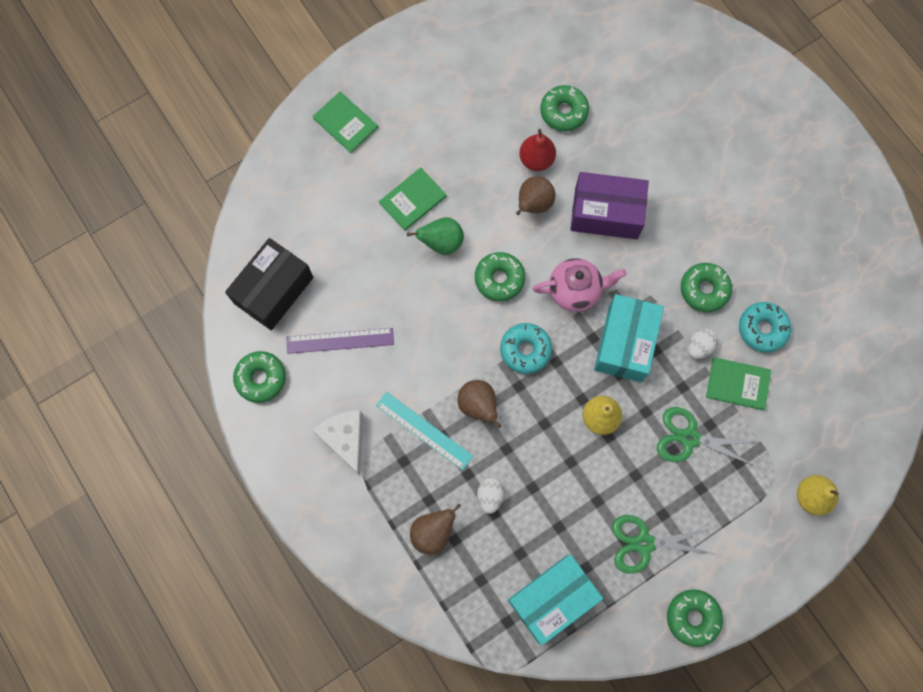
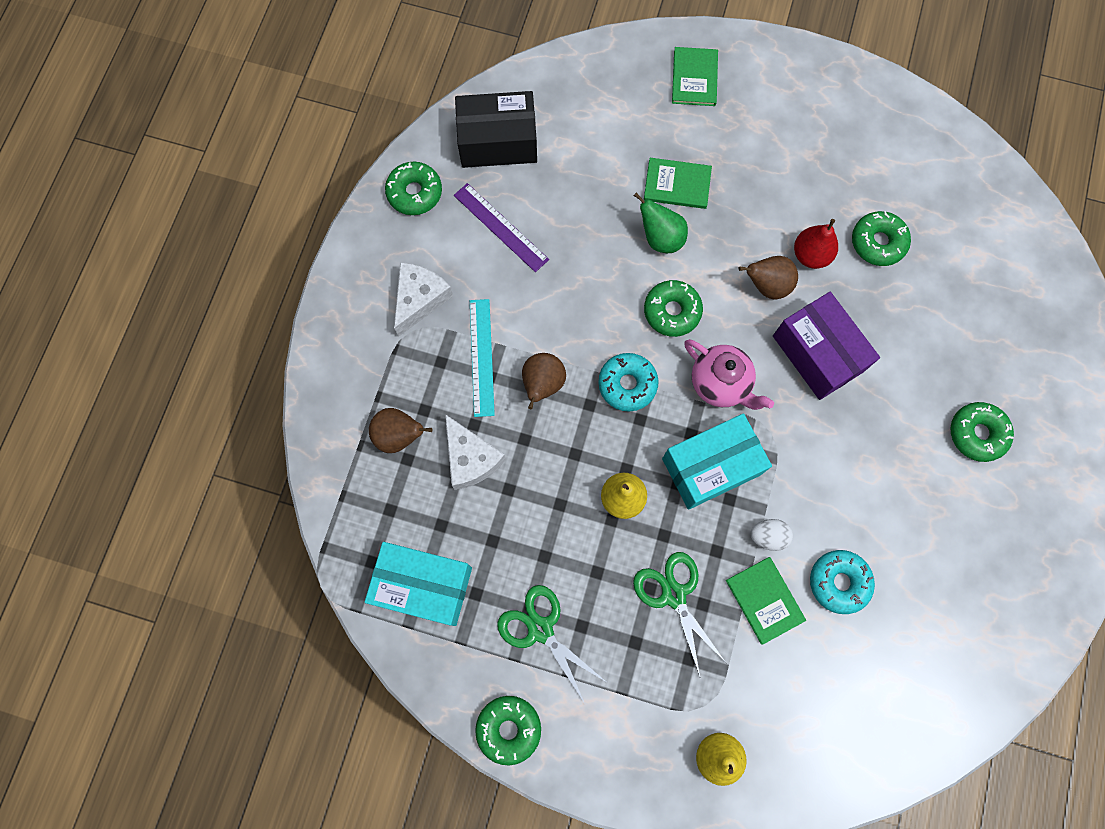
camera: 50 degrees right, 0 degrees up
(490, 496) = (470, 458): white egg -> white cheese
(704, 289) = (827, 498): green donut -> green donut (977, 434)

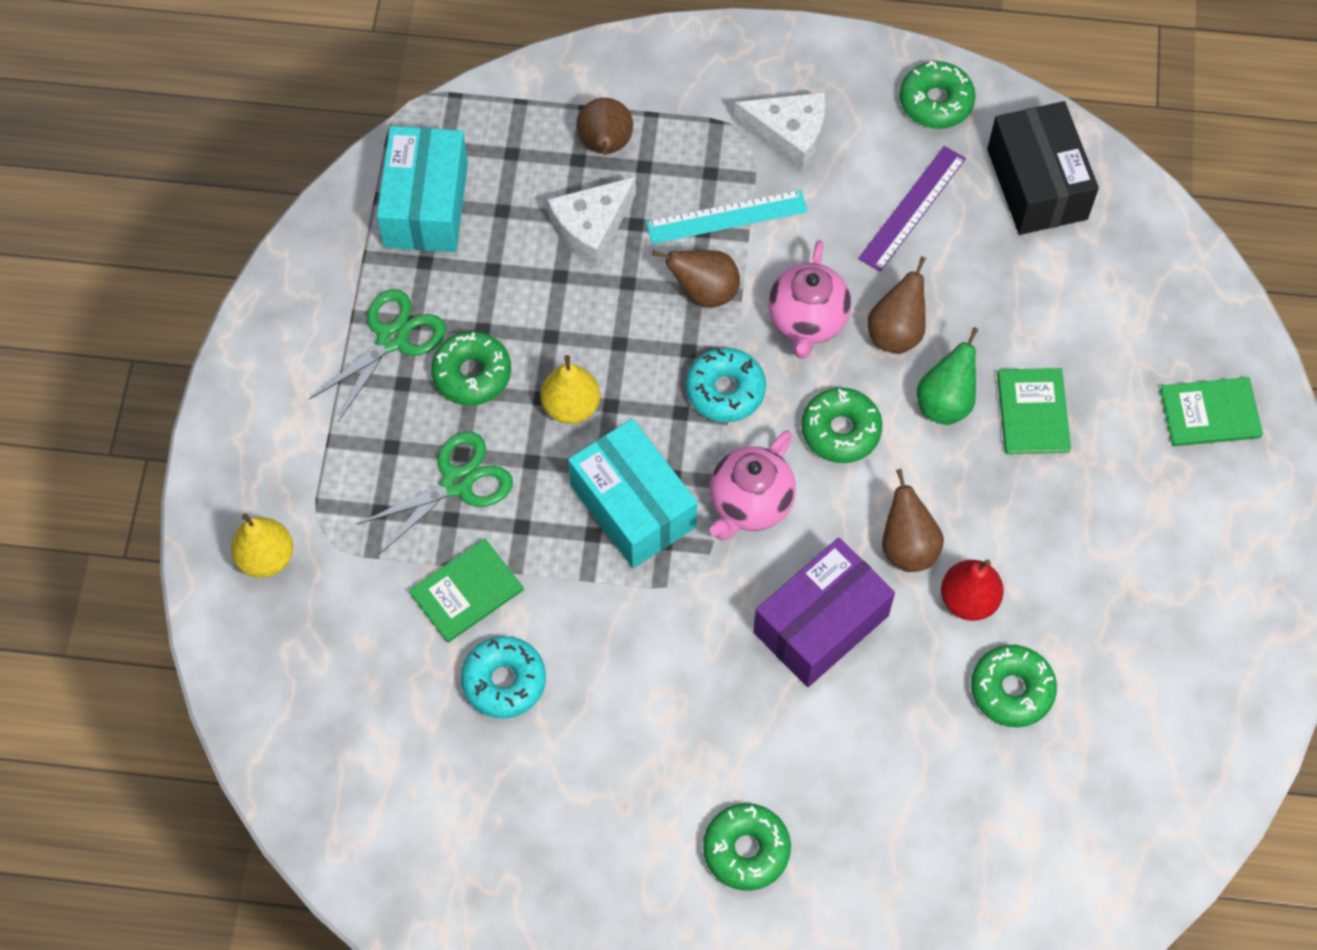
camera: 80 degrees right, 10 degrees down
(508, 729) = (271, 323): green donut -> green donut (472, 374)
(580, 317) = (807, 321): none -> pink teapot
(600, 259) = (896, 332): none -> brown pear
(768, 536) = (551, 587): white egg -> none

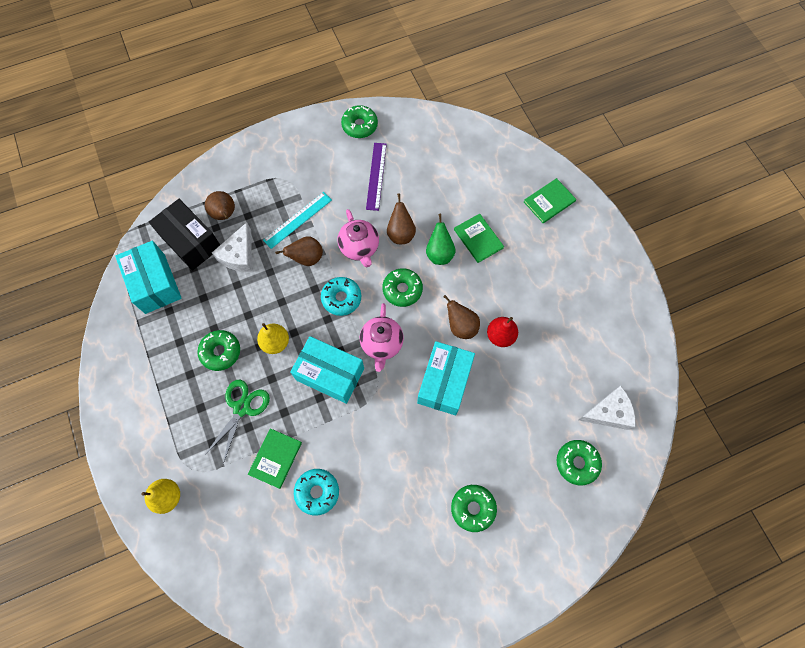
camera: 30 degrees left, 5 degrees up
(392, 339) = (173, 355): green scissors -> none
(789, 135) = (304, 170): white cheese -> white cheese (608, 412)
(821, 624) = (444, 382): purple box -> turquoise box
(1011, 690) = (542, 366): green donut -> green donut (577, 463)
(1037, 184) = (422, 140): black box -> black box (191, 242)

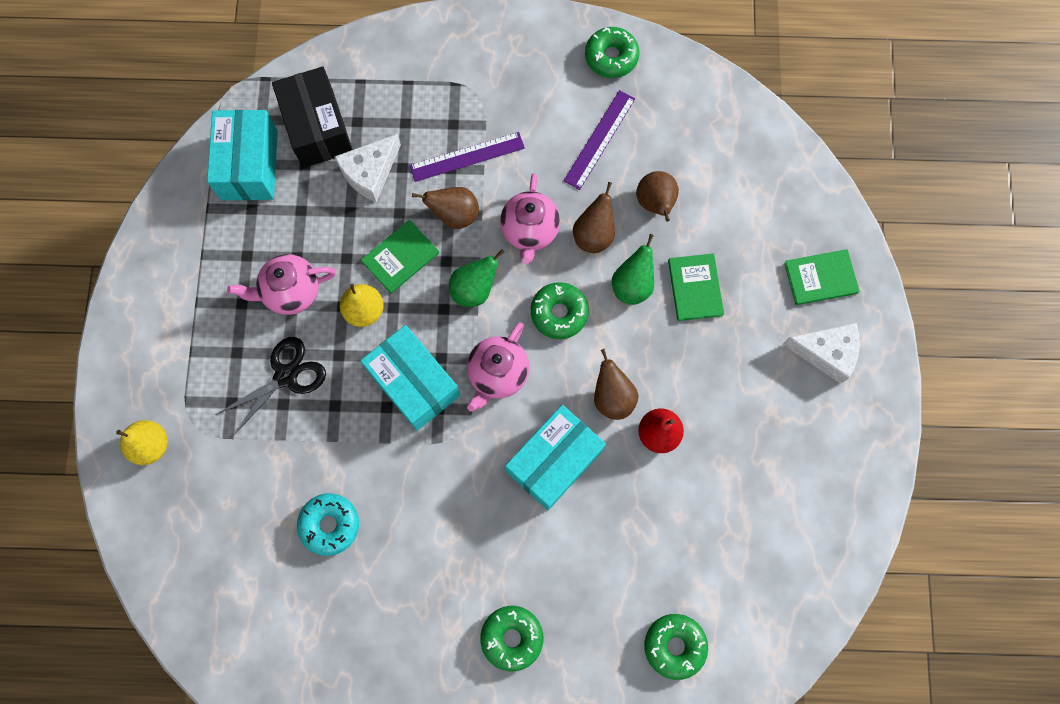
camera: 25 degrees right, 5 degrees up
(220, 352) = (291, 292): green donut -> pink teapot
(225, 215) = (376, 109): brown pear -> brown pear (655, 204)
(242, 408) = (286, 376): green scissors -> black scissors
(275, 458) = (298, 459): green book -> green book (400, 257)
(297, 220) = (467, 156): turquoise ruler -> purple ruler
(341, 298) = (474, 289): turquoise donut -> green pear
(608, 412) = (750, 601): white cheese -> white cheese (826, 353)

